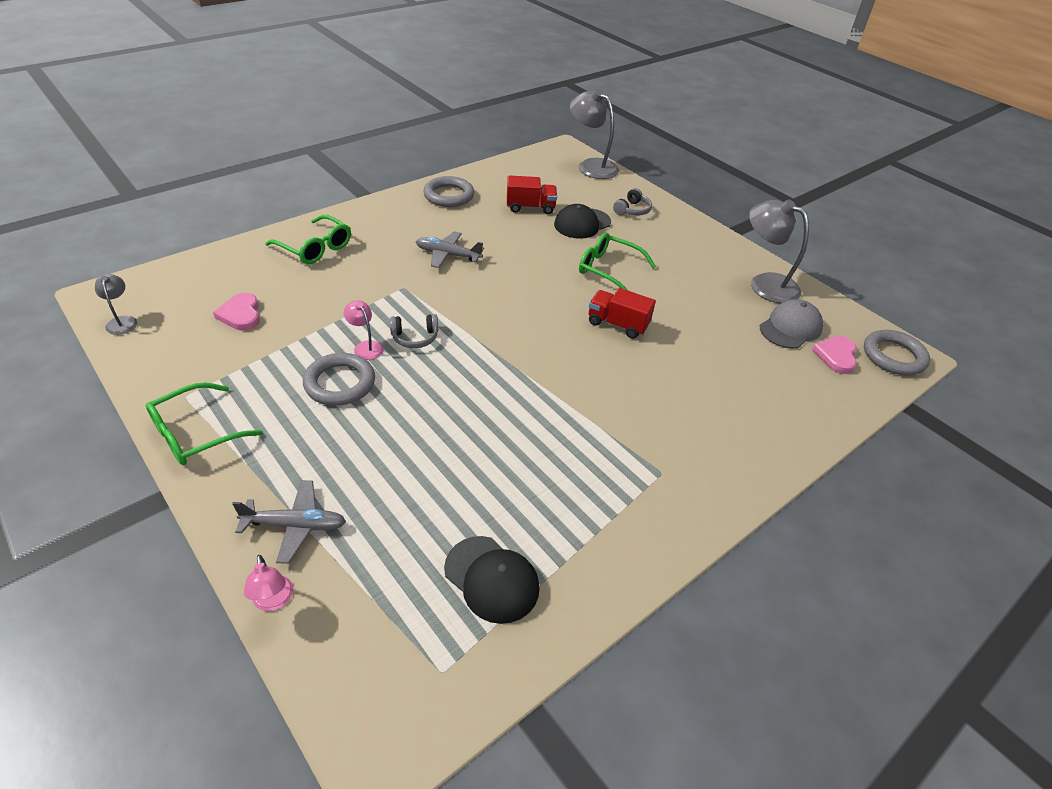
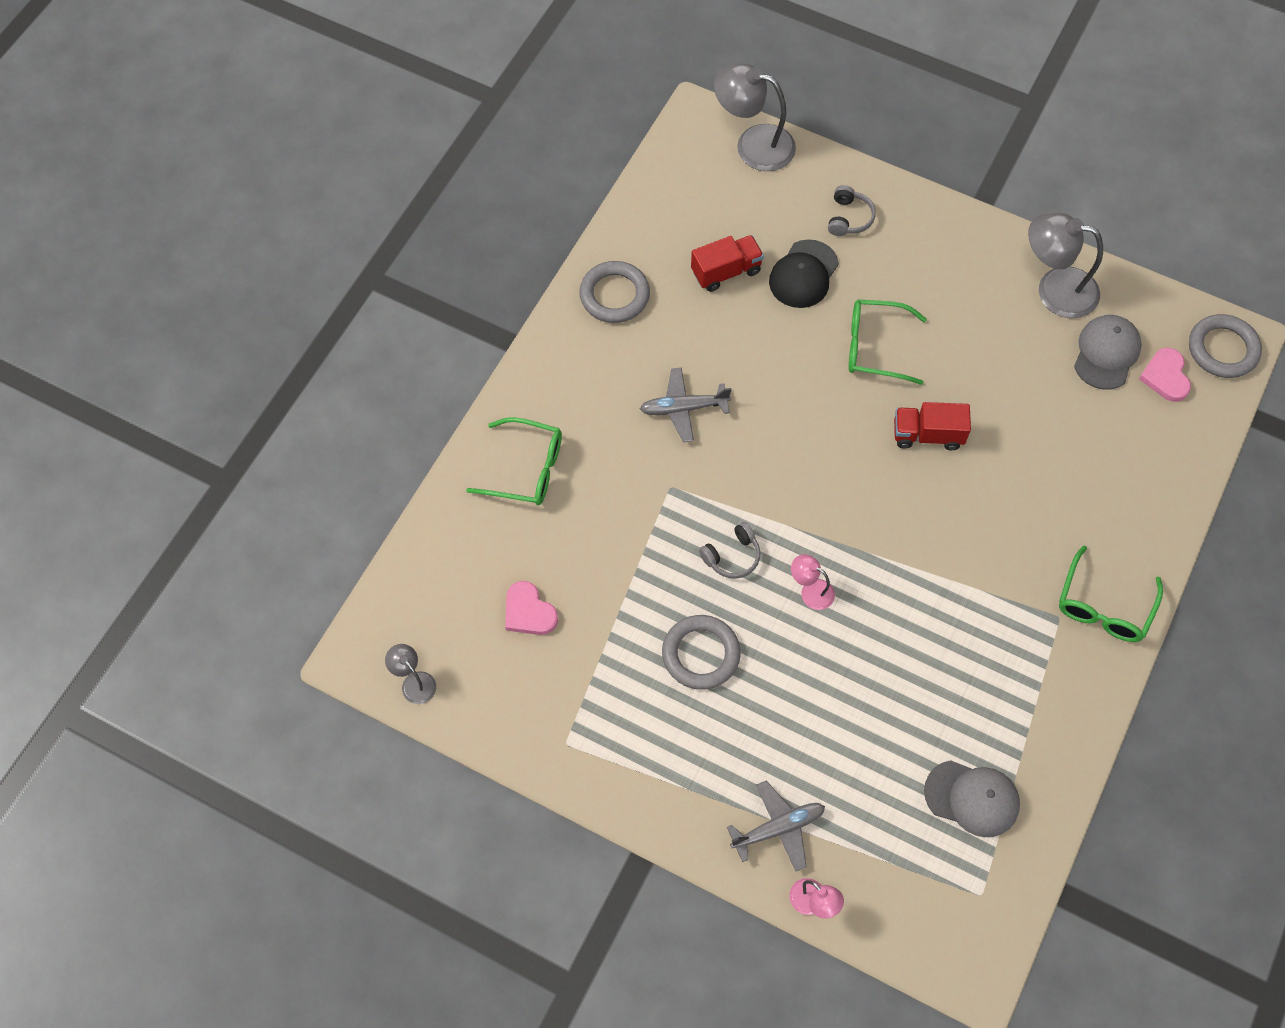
camera: 20 degrees left, 20 degrees up
(196, 433) = (613, 779): green glasses -> green glasses (1104, 606)
(365, 346) = (691, 593): pink lamp -> pink lamp (811, 591)
(491, 579) = (972, 798): black cap -> grey cap

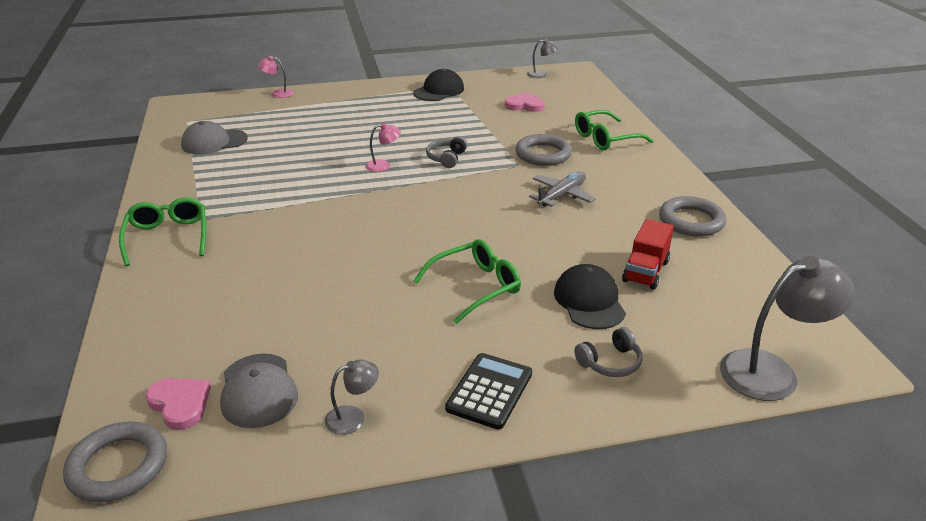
camera: 140 degrees right, 30 degrees down
(593, 738) = (439, 91): none -> black cap
(701, 654) = (419, 126): grey ring -> grey ring (543, 154)
(778, 828) = (316, 102): grey plane -> none
(849, 218) = (610, 362): grey headphones -> grey headphones turned 90 degrees counterclockwise
(927, 435) = (379, 259): red truck -> none
(950, 250) = (489, 391): none -> black calculator
(1054, 289) = (353, 417): grey lamp -> grey lamp, size x0.50

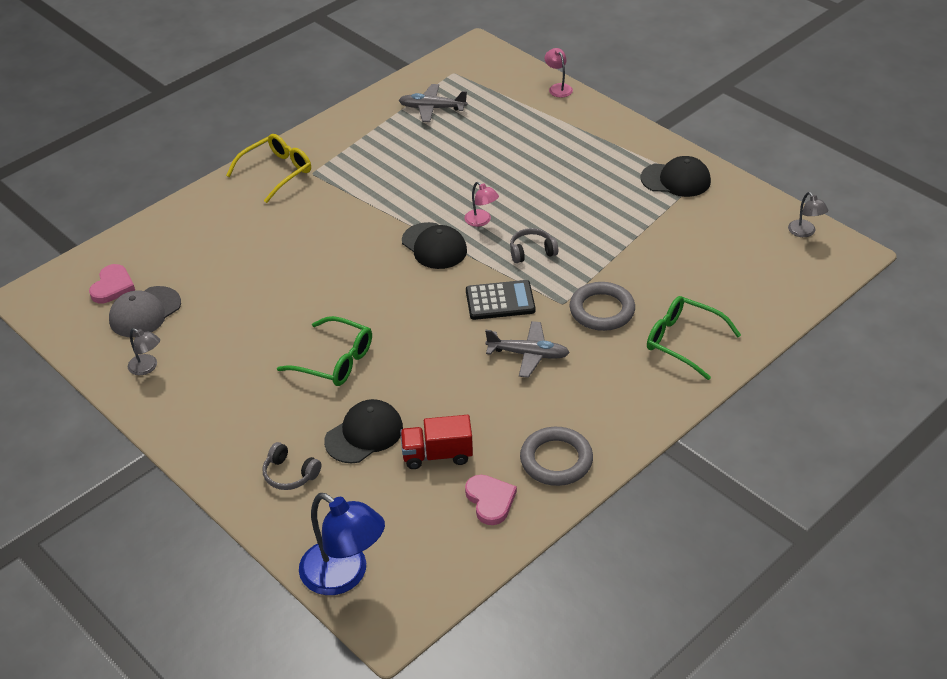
camera: 60 degrees right, 10 degrees up
(118, 466) = (50, 294): grey ring -> none
(168, 237) = (276, 172): green glasses -> yellow glasses
(214, 142) = (432, 108): grey cap -> grey plane
(386, 193) = (434, 246): none -> black cap
(489, 391) = (214, 421): black calculator -> black calculator (500, 301)
(524, 105) = (705, 253): pink heart -> pink heart (490, 500)
(771, 371) = (344, 575): grey lamp -> blue lamp

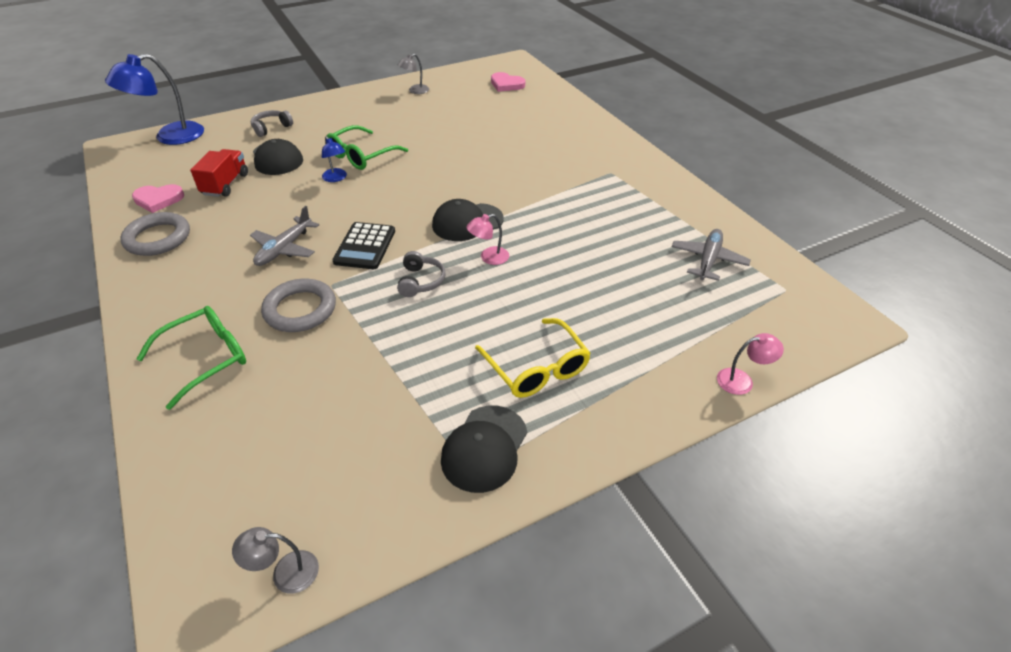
camera: 105 degrees right, 0 degrees up
(145, 312) = (471, 93): grey cap -> none
(276, 172) = (619, 156): yellow glasses -> yellow glasses (536, 368)
(390, 364) = (336, 178): none -> blue lamp

